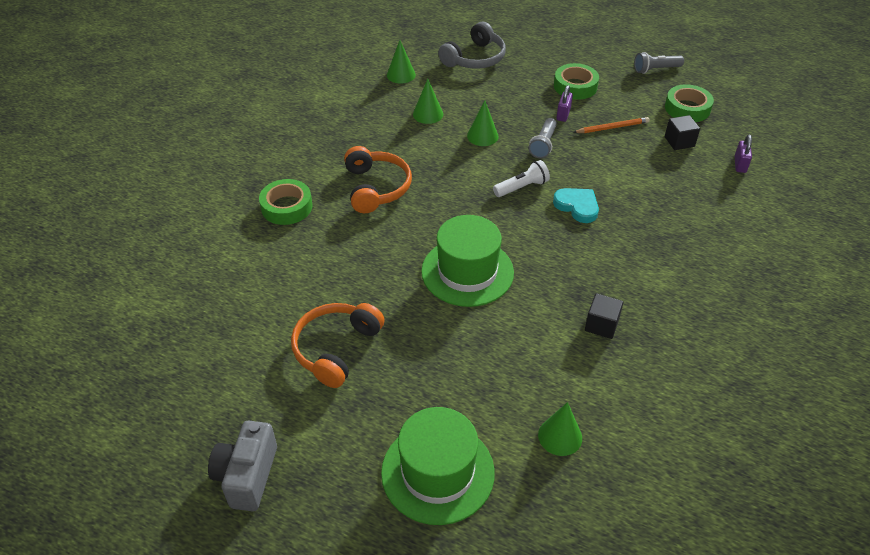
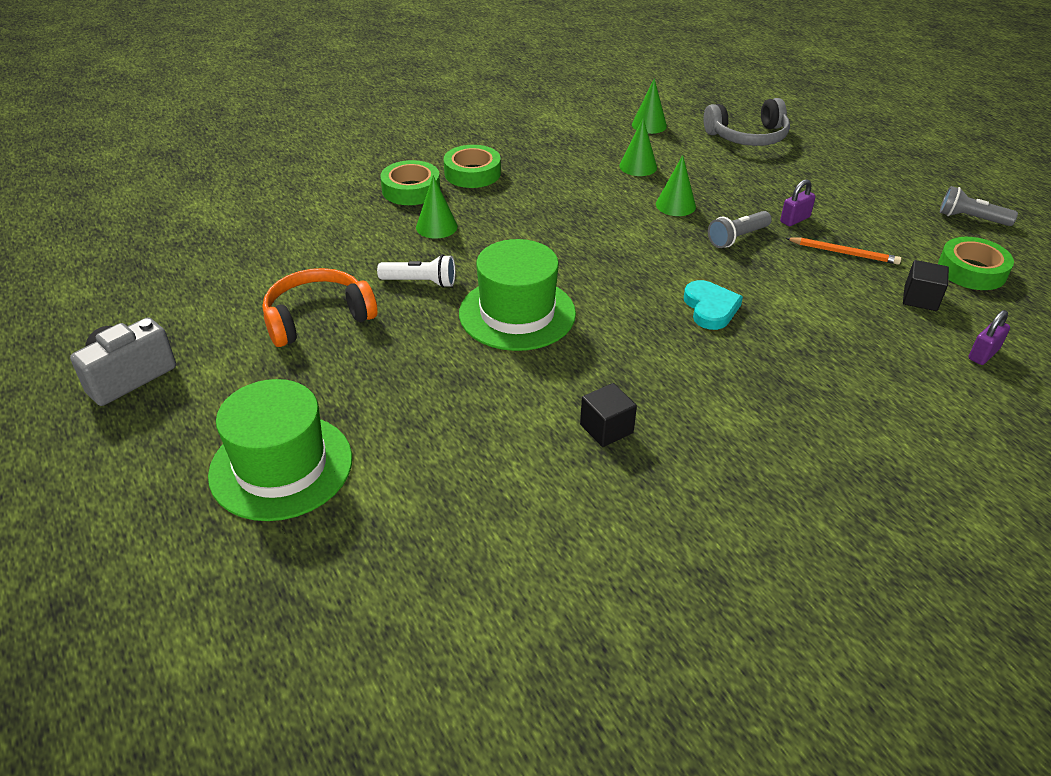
camera: 35 degrees right, 5 degrees down
(376, 188) = (511, 207): orange headphones -> none
(522, 187) = (666, 266): white flashlight -> white flashlight (421, 282)
(560, 436) = (436, 505): green cone -> green cone (436, 227)
(575, 86) = (841, 199): green tape -> green tape (472, 173)

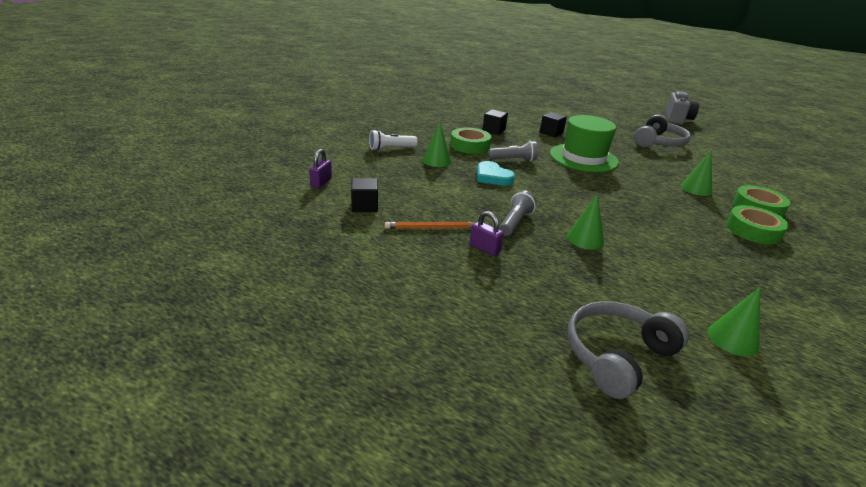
camera: 150 degrees right, 10 degrees down
(281, 466) = (586, 110): green hat -> none
(317, 318) = (659, 142): orange headphones -> grey headphones
(421, 282) = (647, 162): white flashlight -> white flashlight (391, 148)
(490, 393) = (551, 133): none -> black cube
(638, 166) = (661, 272): green cone -> green cone (437, 161)
(795, 219) = (484, 249): purple padlock -> purple padlock turned 75 degrees counterclockwise
(970, 218) = (321, 292): grey flashlight -> grey flashlight (514, 160)
(971, 270) = (324, 235): green tape -> green tape (470, 145)

